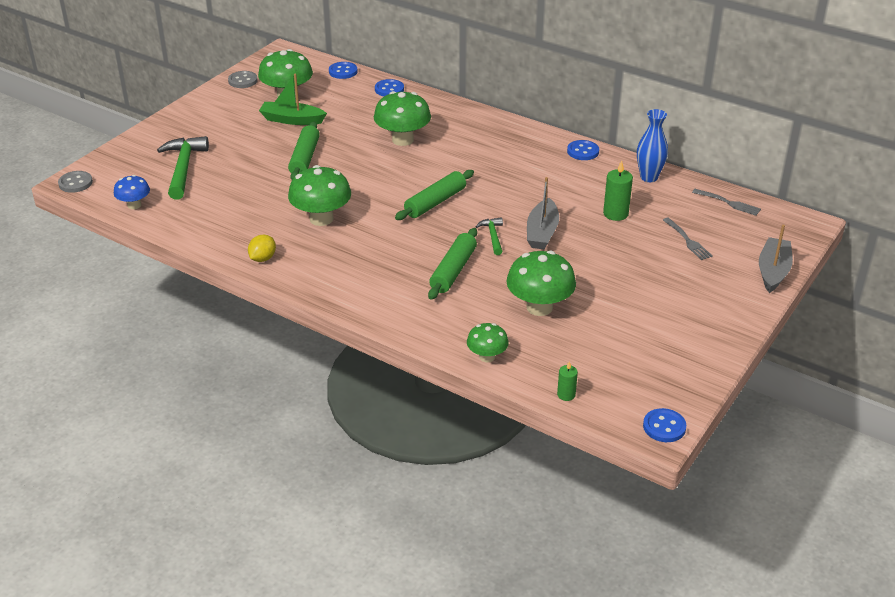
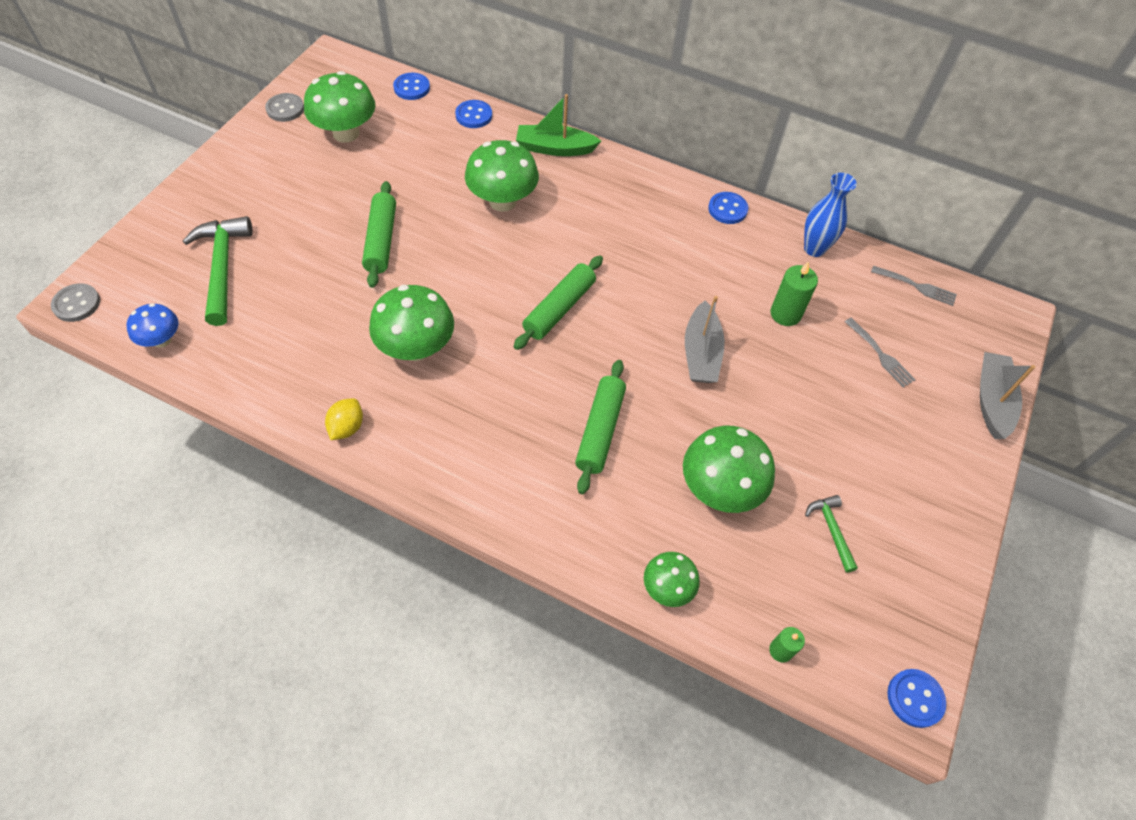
camera: 10 degrees left, 20 degrees up
(292, 120) = (356, 174): green boat -> green boat (555, 148)
(493, 236) = (641, 364): green hammer -> green hammer (831, 530)

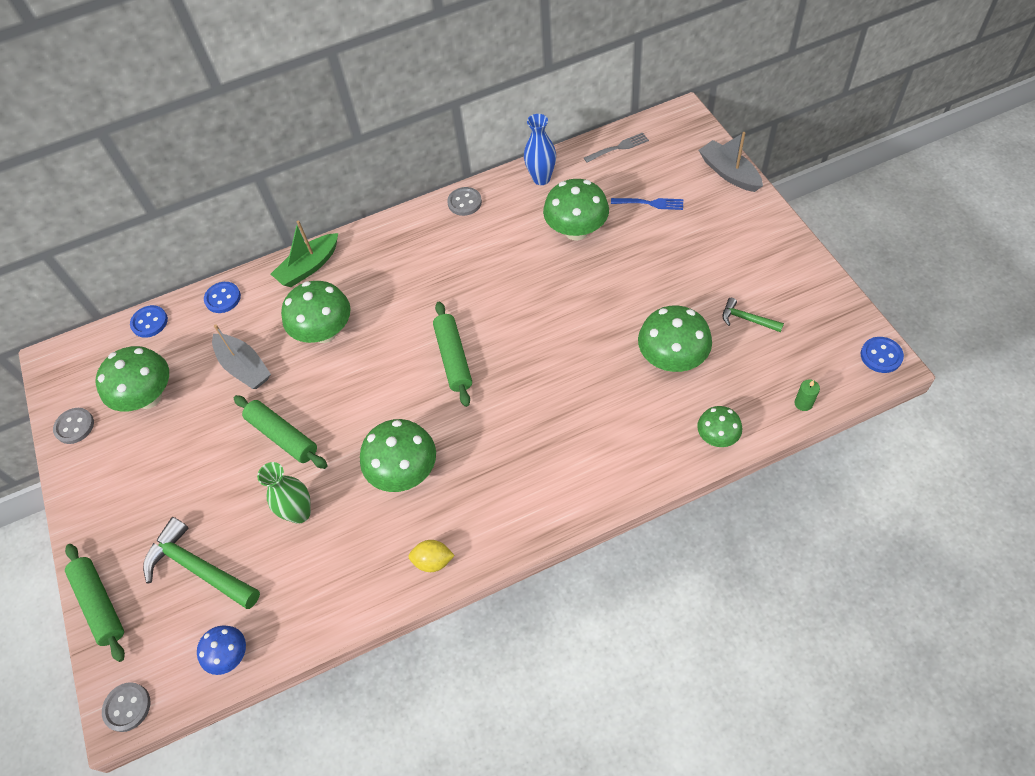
camera: 40 degrees left, 0 degrees up
(320, 300) = (300, 513): none -> green vase
(347, 427) = (433, 561): yellow lemon -> yellow lemon turned 60 degrees counterclockwise
(600, 430) = (573, 398): green rolling pin -> green rolling pin (100, 604)
(701, 353) = (564, 299): grey boat -> grey boat (244, 367)
(727, 209) = (464, 202): blue button -> grey button
(785, 314) = (576, 231): green candle -> green mushroom
(880, 355) = (650, 203): grey fork -> blue fork

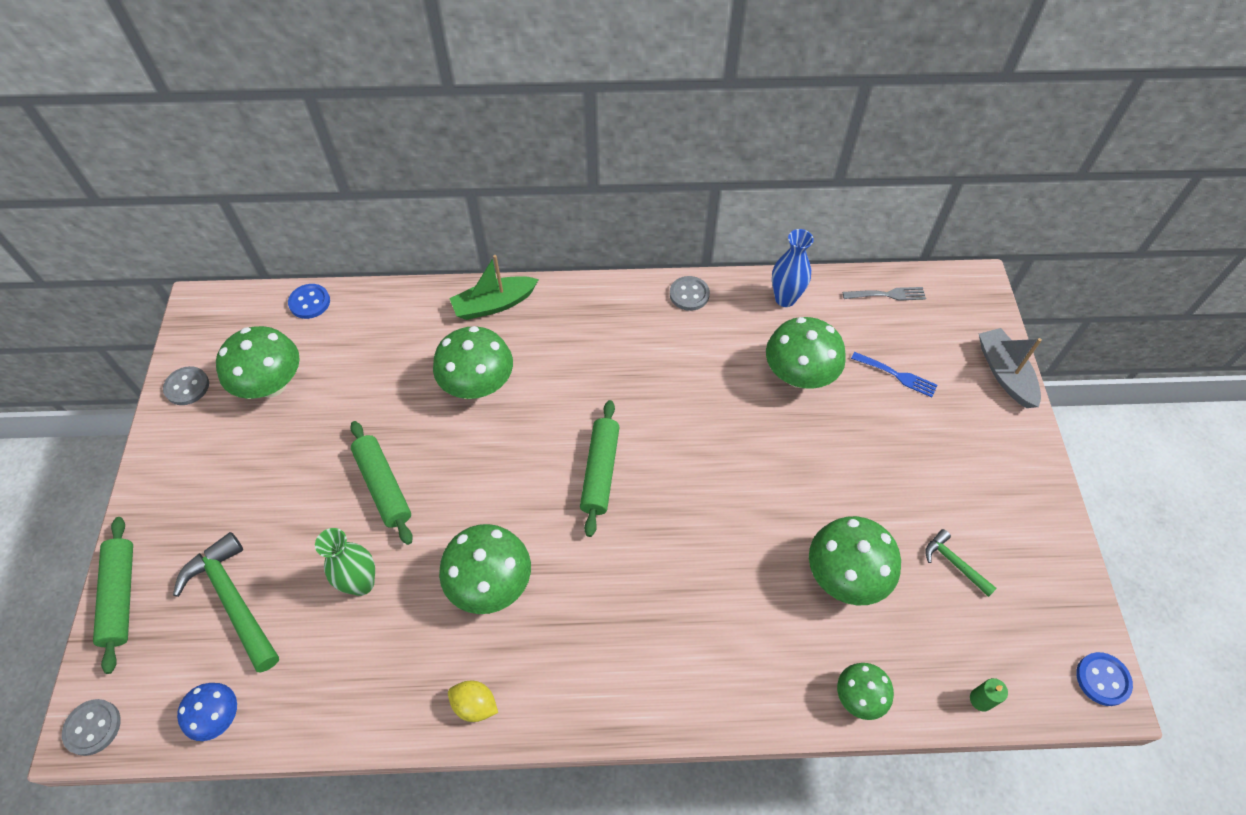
camera: 15 degrees right, 0 degrees up
(223, 298) = (392, 305): blue button -> none
(244, 367) = (380, 391): grey boat -> none

